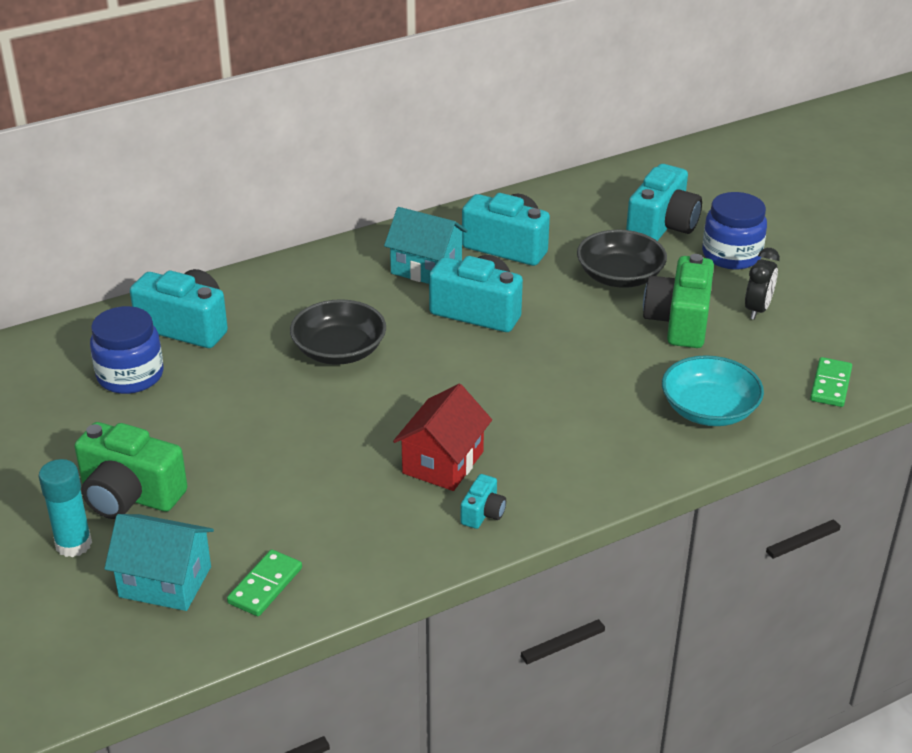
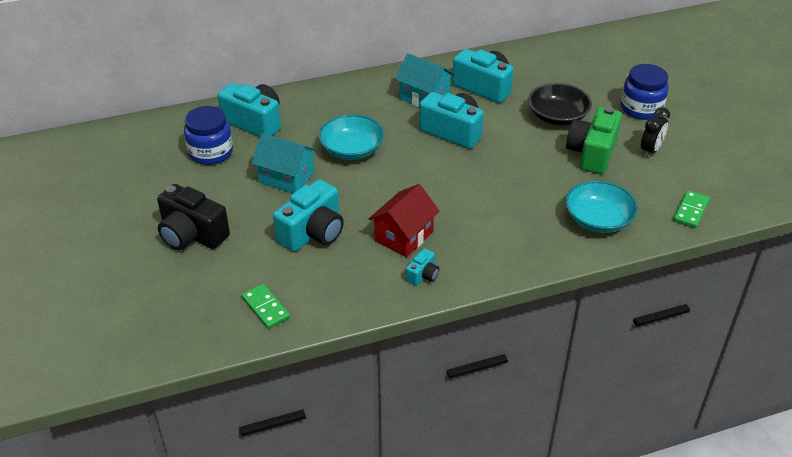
camera: 10 degrees right, 5 degrees up
(73, 544) = (149, 264): turquoise glue stick -> none
(129, 495) = (192, 235): green camera -> black camera
(165, 581) = (201, 297): turquoise house -> turquoise house (286, 177)
(265, 586) = (266, 308): green domino -> green domino turned 75 degrees counterclockwise
(339, 350) = (352, 150): black bowl -> turquoise bowl
(662, 226) = (596, 83): turquoise camera -> turquoise camera (313, 232)

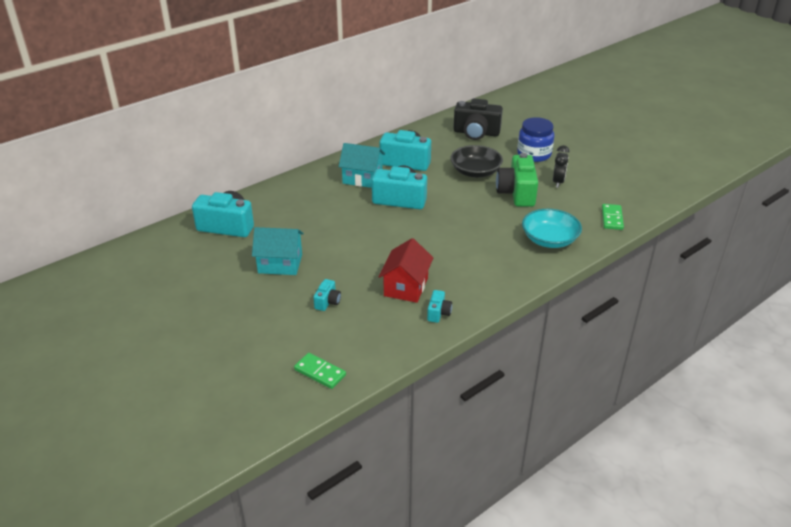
camera: 20 degrees left, 5 degrees down
(192, 235) = (219, 329): black camera -> black camera (476, 133)
(211, 152) = (200, 258): blue jar -> none
(313, 232) = (327, 302): turquoise camera -> turquoise camera, size x0.48
(352, 150) = (324, 230): turquoise bowl -> none

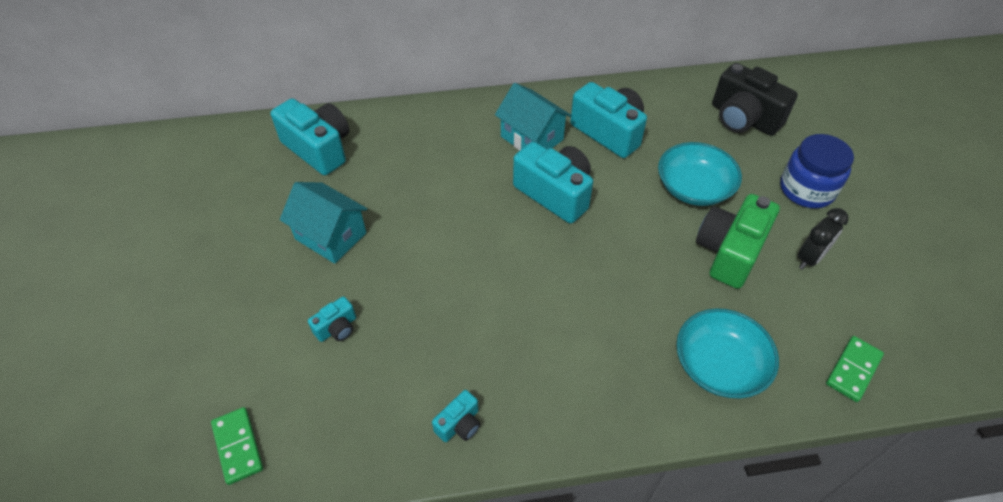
camera: 30 degrees right, 15 degrees up
(406, 287) = (451, 352): red house -> none
(475, 172) = (694, 188): black bowl -> turquoise bowl

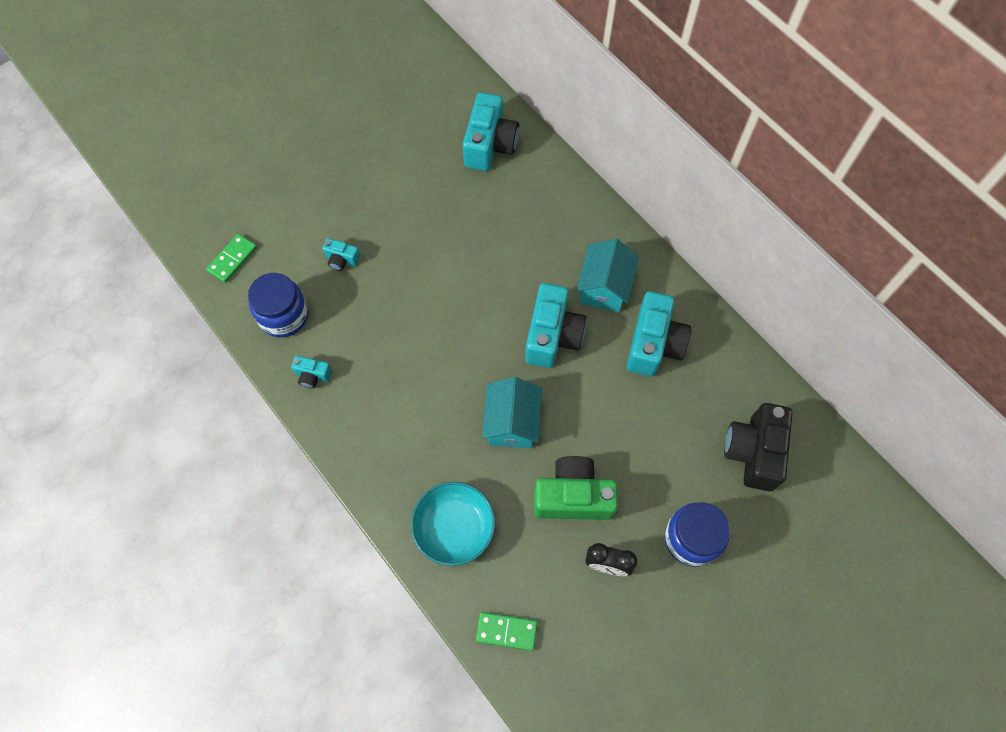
camera: 60 degrees right, 15 degrees up
(331, 236) = (413, 207): turquoise house -> turquoise house (512, 423)
(359, 421) = (284, 315): none -> blue jar
(694, 188) = (630, 441): turquoise bowl -> none

